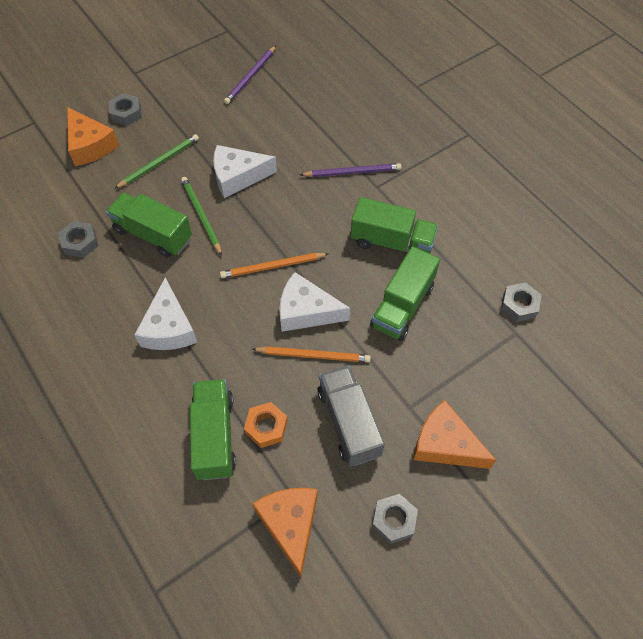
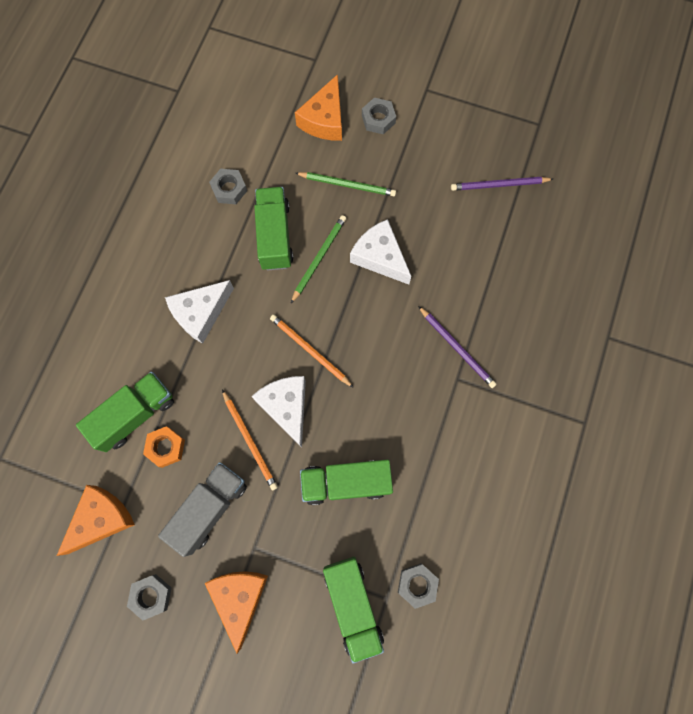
camera: 55 degrees right, 15 degrees up
(392, 242) = (405, 432): green truck -> green truck (353, 605)

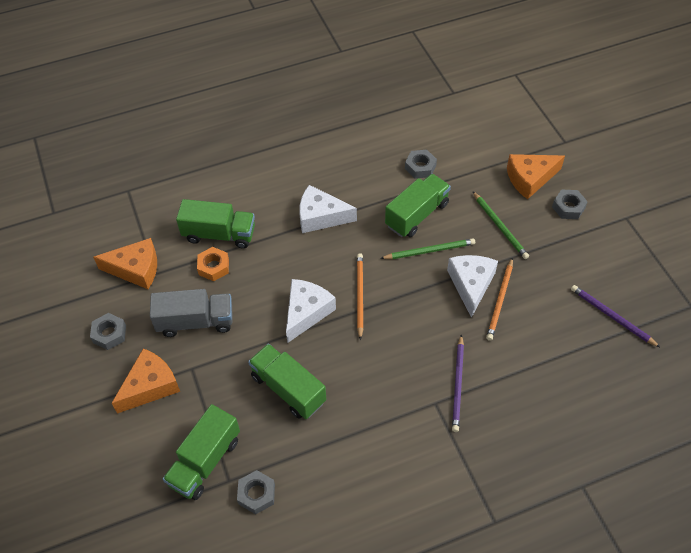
camera: 50 degrees right, 20 degrees down
(250, 441) = (262, 309): orange pencil -> orange pencil (500, 301)

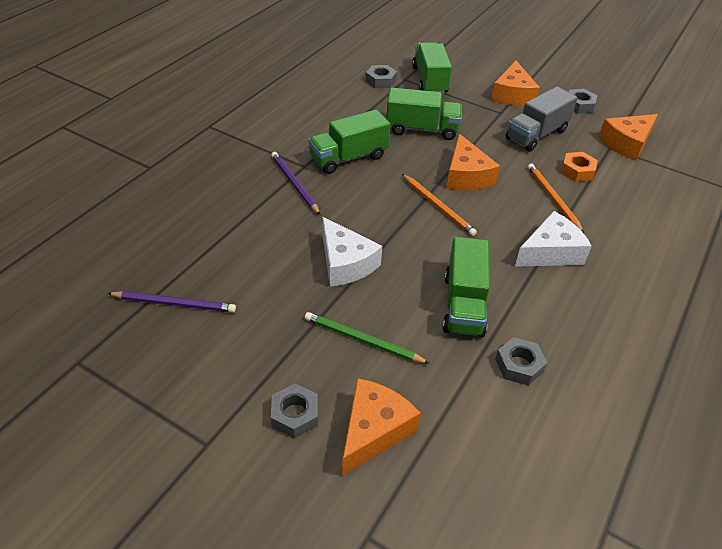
camera: 140 degrees right, 10 degrees down
(219, 234) = (609, 194): green truck -> green truck (348, 158)
(306, 312) = (466, 175): white cheese -> orange cheese
(429, 251) = (414, 274): green pencil -> none
(500, 301) = (305, 263): orange pencil -> orange pencil (553, 198)

